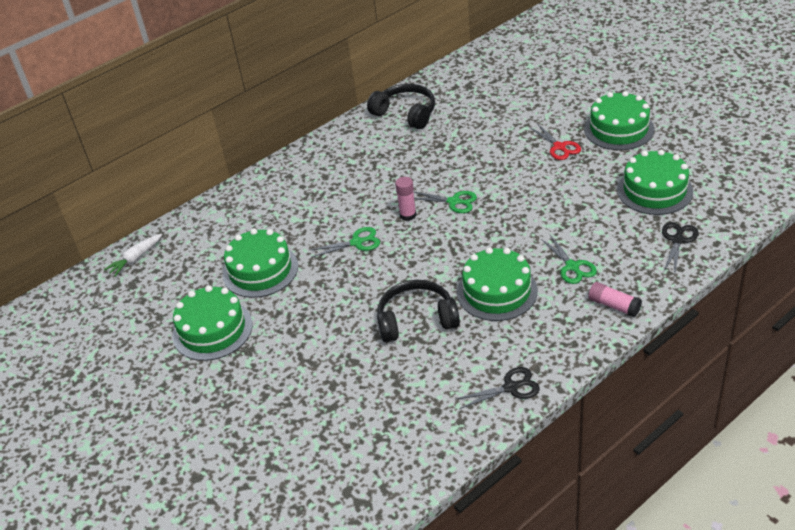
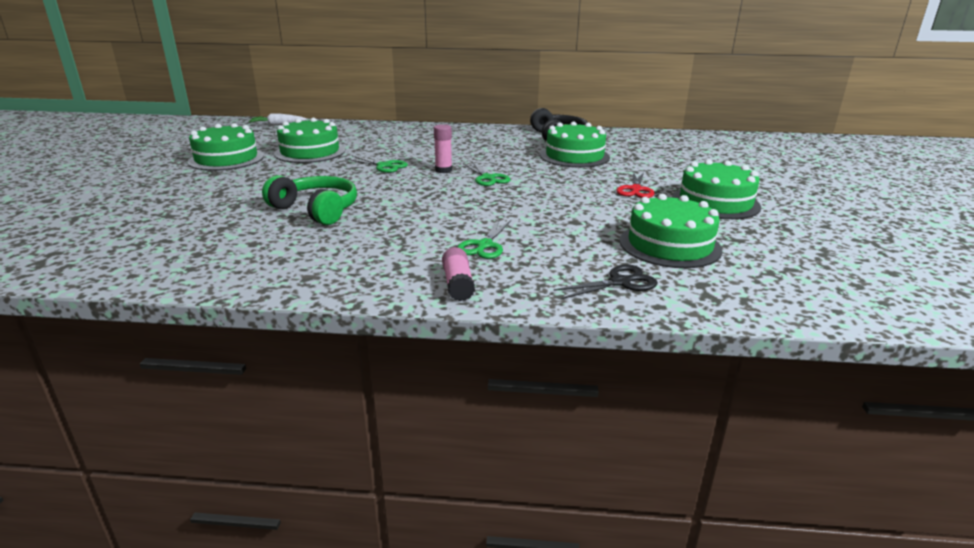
camera: 40 degrees right, 15 degrees down
(416, 320) = (316, 210): black headphones -> green headphones
(497, 291) = (398, 226): green cake -> green cake (574, 156)
(511, 387) = (264, 275): black scissors -> none

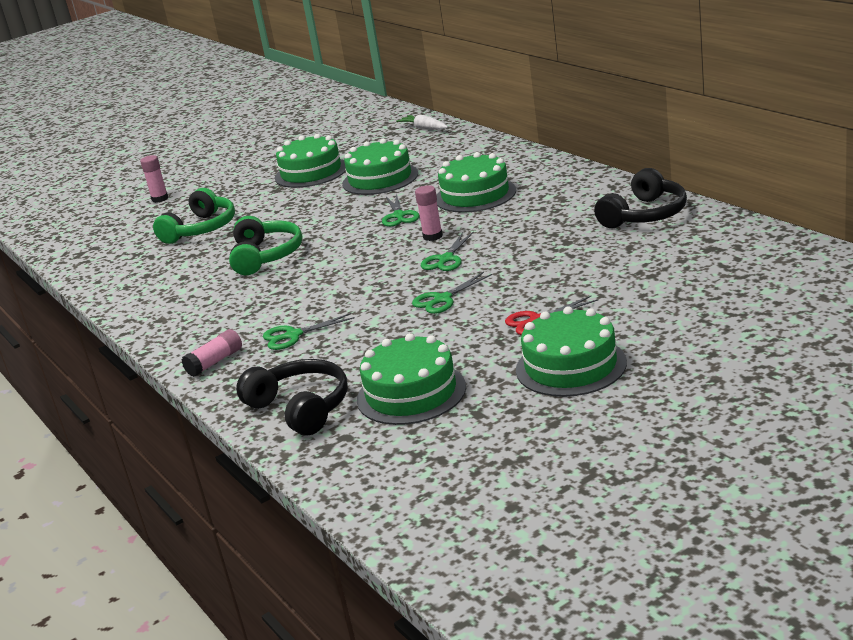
camera: 55 degrees right, 0 degrees up
(67, 202) = (160, 199): none -> pink glue stick
(186, 210) = (201, 229): none -> green headphones
(545, 196) = (442, 299): none -> green scissors
(574, 156) = (591, 252): green cake -> green cake (475, 195)
(620, 282) = (301, 408): black scissors -> black headphones

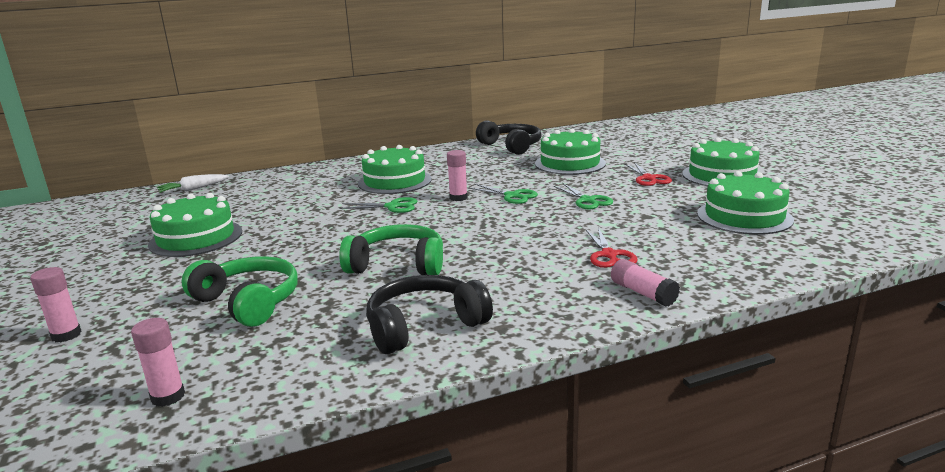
camera: 80 degrees left, 5 degrees down
(90, 250) = (168, 396): none -> pink glue stick
(293, 335) = (609, 255): green scissors -> red scissors
(301, 408) = (757, 255): black headphones -> black headphones (424, 326)
(380, 179) = (285, 210): green cake -> green cake (570, 163)

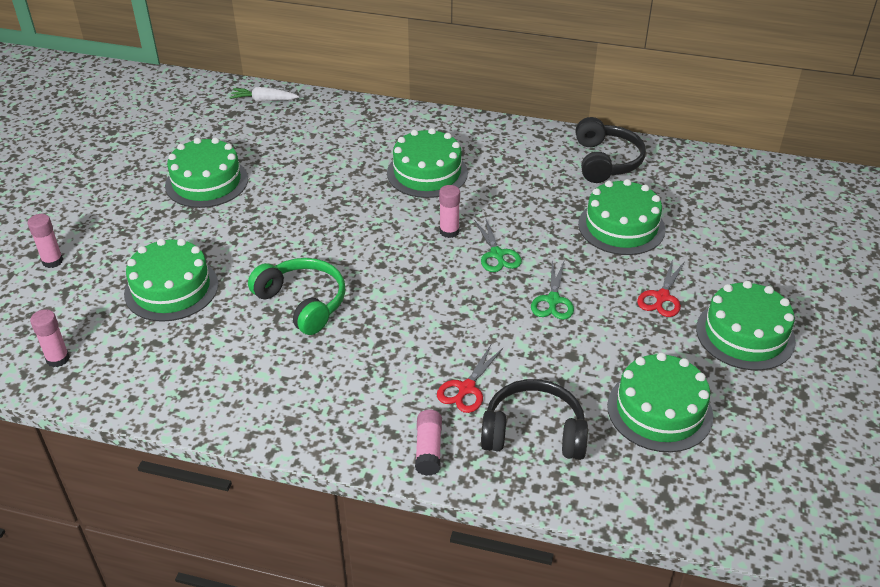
camera: 35 degrees right, 20 degrees up
(248, 302) = (171, 289): green headphones -> green cake
(392, 206) = (382, 215): green scissors -> none
(424, 326) = (246, 386): black headphones -> black headphones (533, 432)

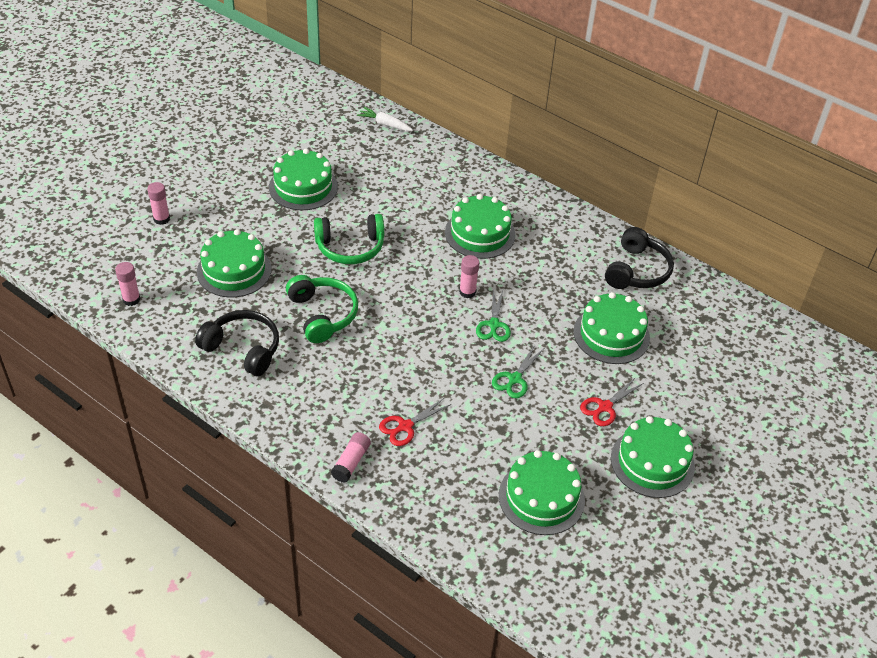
camera: 20 degrees right, 5 degrees up
(294, 226) = (350, 247): none -> green headphones
(533, 432) = (435, 478): black headphones -> black headphones (243, 349)

